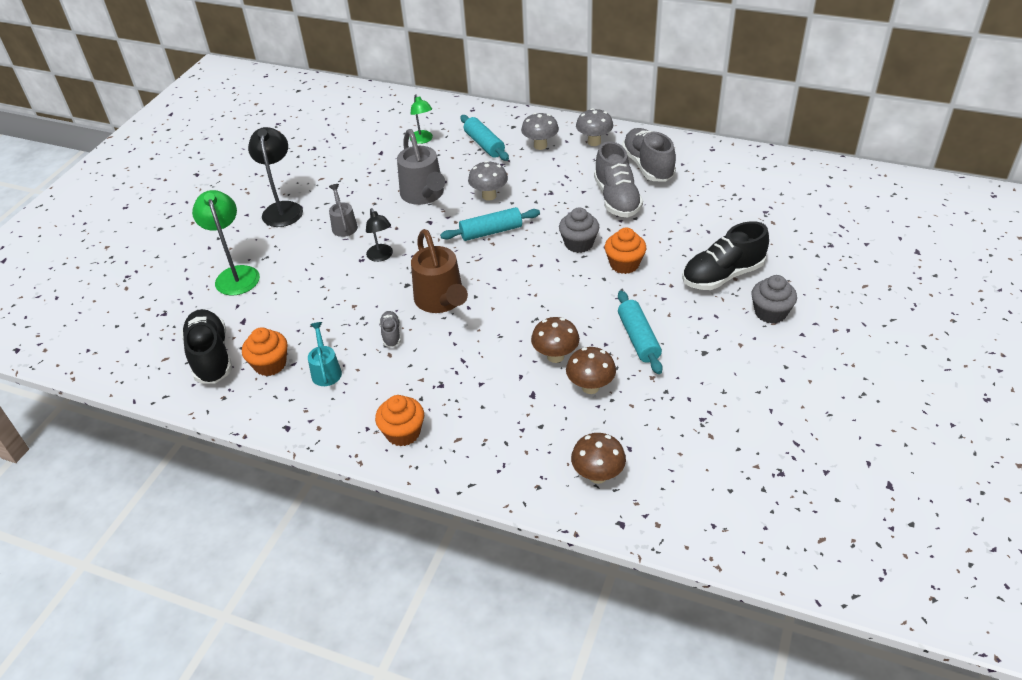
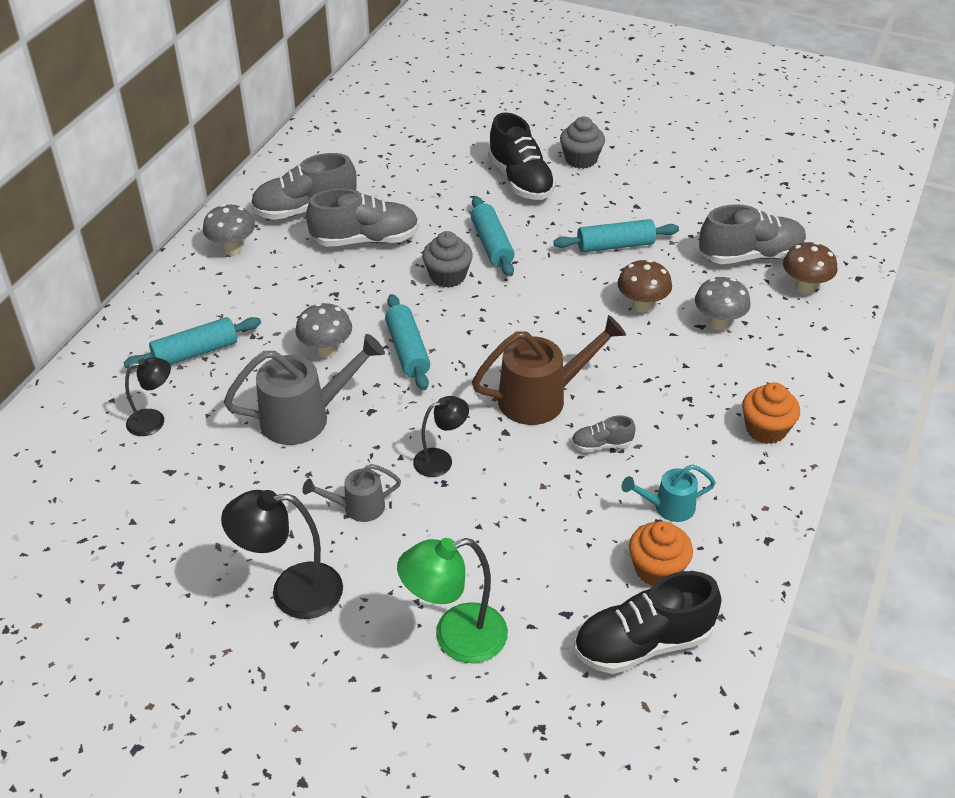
camera: 90 degrees left, 0 degrees up
(423, 140) = (154, 420): green lamp -> black lamp
(540, 146) = (221, 297): grey mushroom -> grey mushroom (718, 323)
(590, 387) = (687, 284): brown mushroom -> none
(624, 264) = (492, 244): orange cupcake -> turquoise rolling pin
(641, 435) = (750, 256): none -> grey shoe

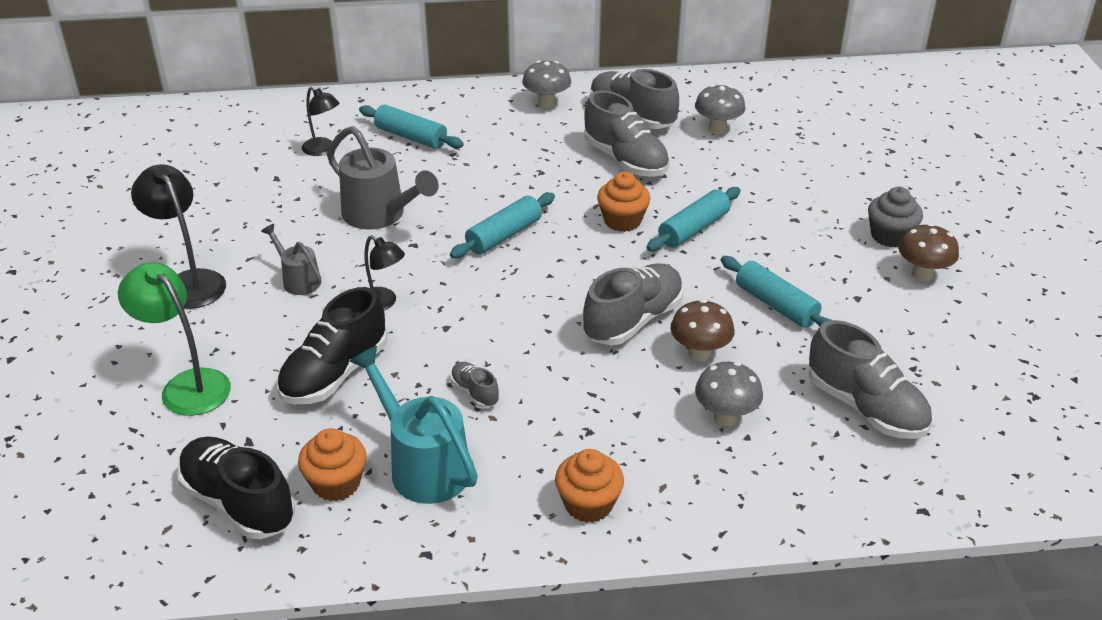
camera: 60 degrees right, 5 degrees down
(326, 350) = (467, 195): grey mushroom -> grey mushroom (717, 129)
(447, 276) = (622, 221): grey cupcake -> orange cupcake
(521, 180) = (809, 211): black shoe -> black shoe (334, 374)
(541, 398) = (507, 333): brown watering can -> none
(578, 323) = (633, 320): none -> grey shoe
(668, 507) = (423, 465): turquoise watering can -> turquoise watering can, size x1.78
(804, 287) = (855, 468): brown mushroom -> brown mushroom (922, 274)

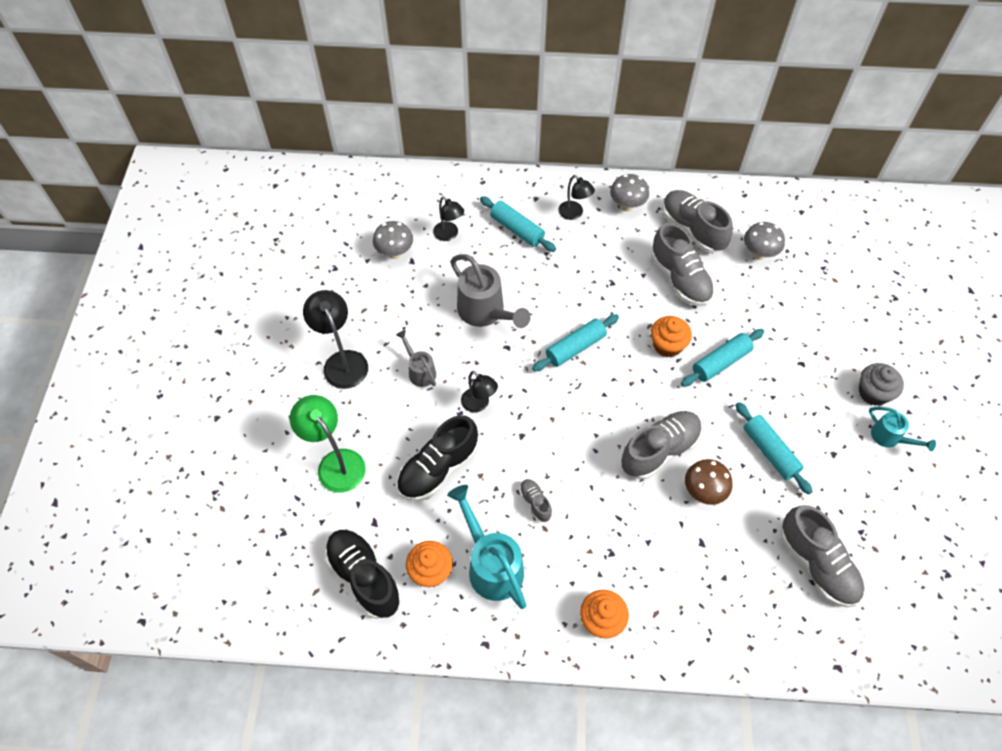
camera: 10 degrees right, 20 degrees up
(482, 116) = (574, 214): none -> black lamp
(725, 417) = (712, 556): grey mushroom -> grey mushroom (395, 253)
(922, 274) = (889, 437): brown mushroom -> turquoise watering can

